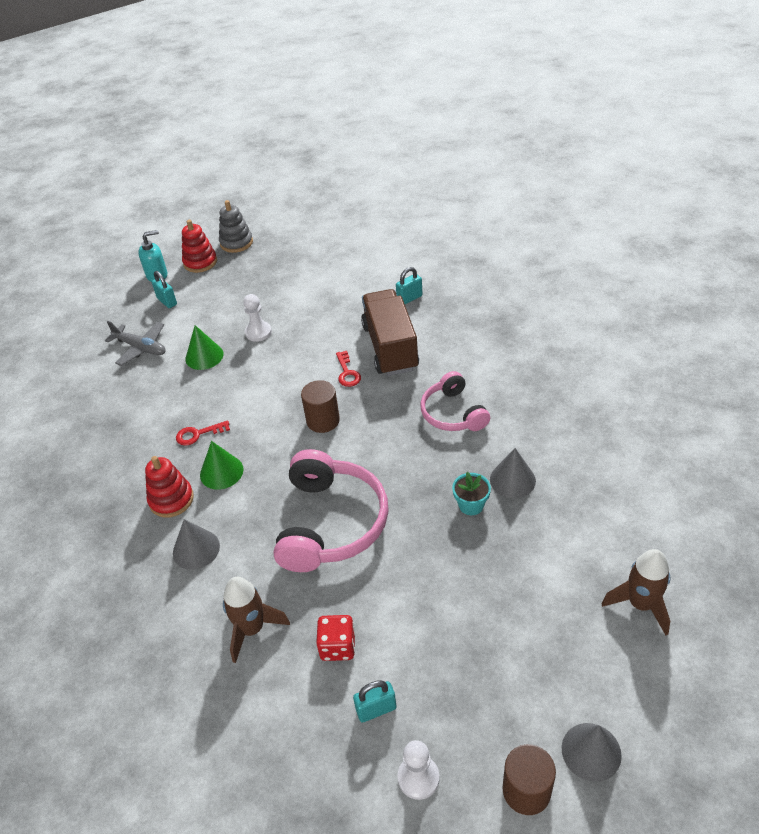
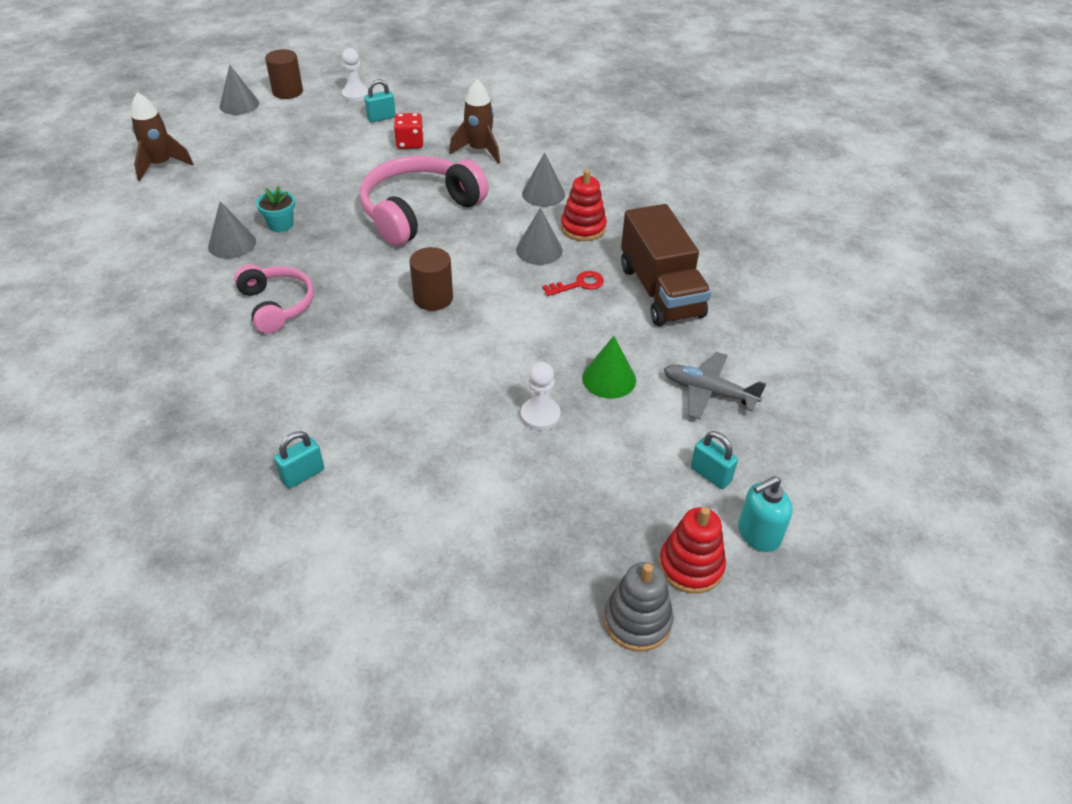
camera: 170 degrees right, 0 degrees up
(221, 472) = (539, 250): green cone -> grey cone
(331, 523) = (419, 211): pink headphones -> pink headphones turned 45 degrees clockwise
(347, 373) = (404, 354): red key -> none
(390, 347) = (343, 390): brown truck -> brown truck (660, 291)

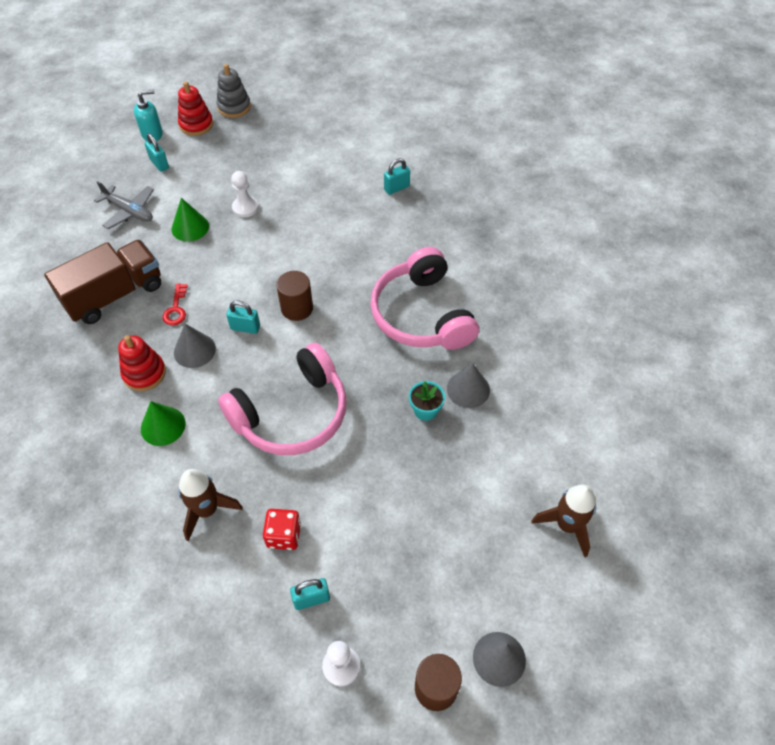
camera: 170 degrees left, 10 degrees up
(277, 305) = (422, 314): pink headphones -> pink headphones, size x1.65
(489, 274) = (245, 327): none -> turquoise padlock
(543, 194) = (163, 426): grey cone -> green cone
(579, 284) = (176, 309): red key -> red key turned 75 degrees counterclockwise
(660, 291) = (114, 295): brown truck -> brown truck turned 60 degrees clockwise

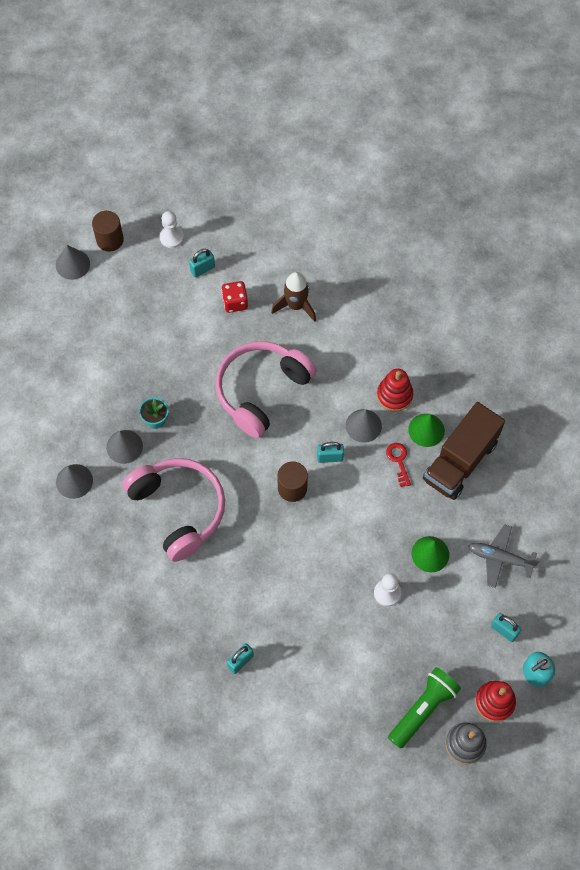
camera: 165 degrees right, 10 degrees up
(163, 426) = (357, 357): green cone -> green cone (426, 430)
(256, 131) = (423, 709): none -> green flashlight
(531, 366) = (74, 481): none -> grey cone
(567, 525) = (34, 357): brown rocket -> none

